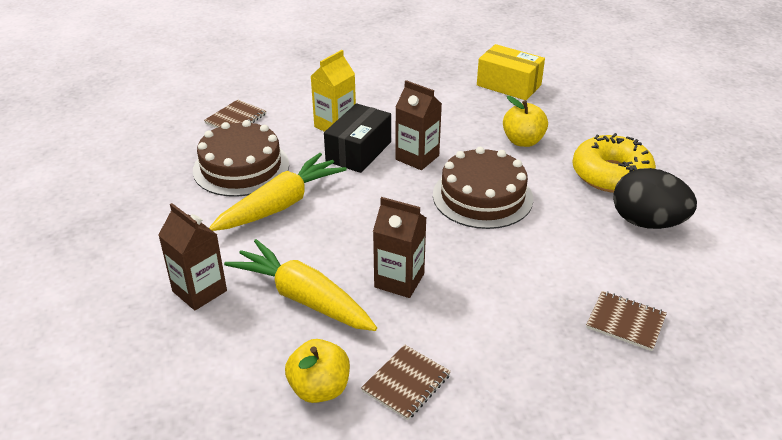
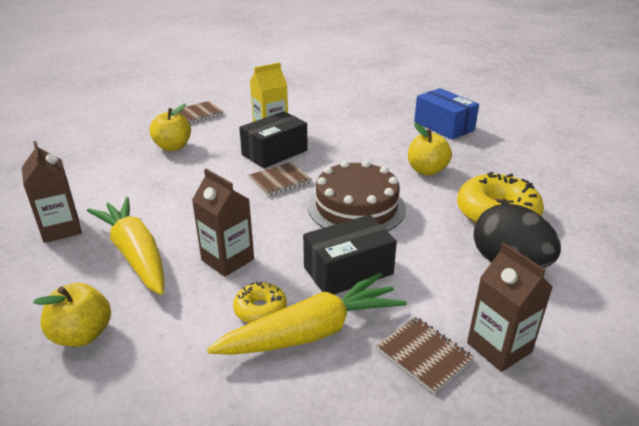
camera: 20 degrees right, 5 degrees down
(241, 167) = (173, 147): brown cake -> yellow apple
(281, 205) = (180, 179): yellow carrot -> yellow carrot (312, 332)
(406, 383) = (160, 352): brown notebook -> brown notebook (280, 180)
(417, 157) = (320, 166): brown carton -> brown carton (499, 347)
(465, 320) = (260, 309): none -> yellow donut
(508, 85) = (443, 126): yellow box -> blue box
(517, 263) = (348, 270): none -> black box

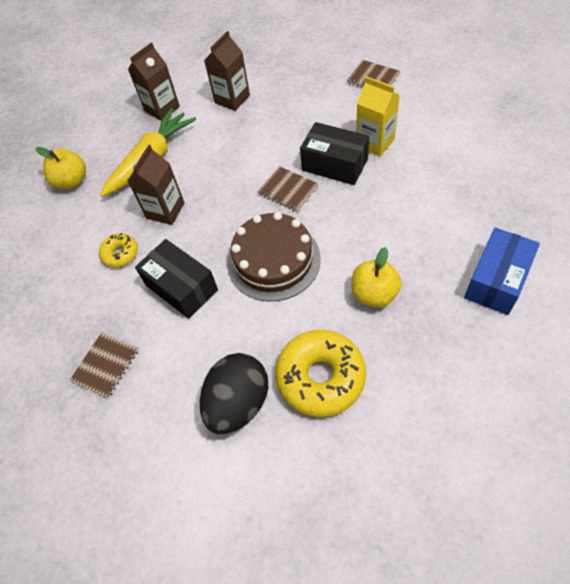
camera: 75 degrees right, 25 degrees up
(173, 147) = (302, 97): yellow apple -> none
(312, 332) = (108, 292): yellow carrot -> none
(499, 347) = (128, 414): brown carton -> brown carton (232, 99)

